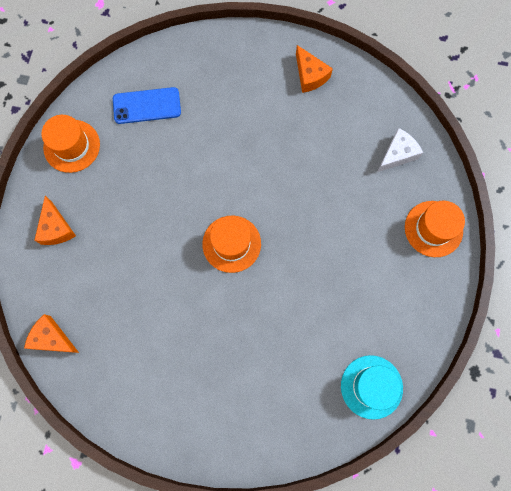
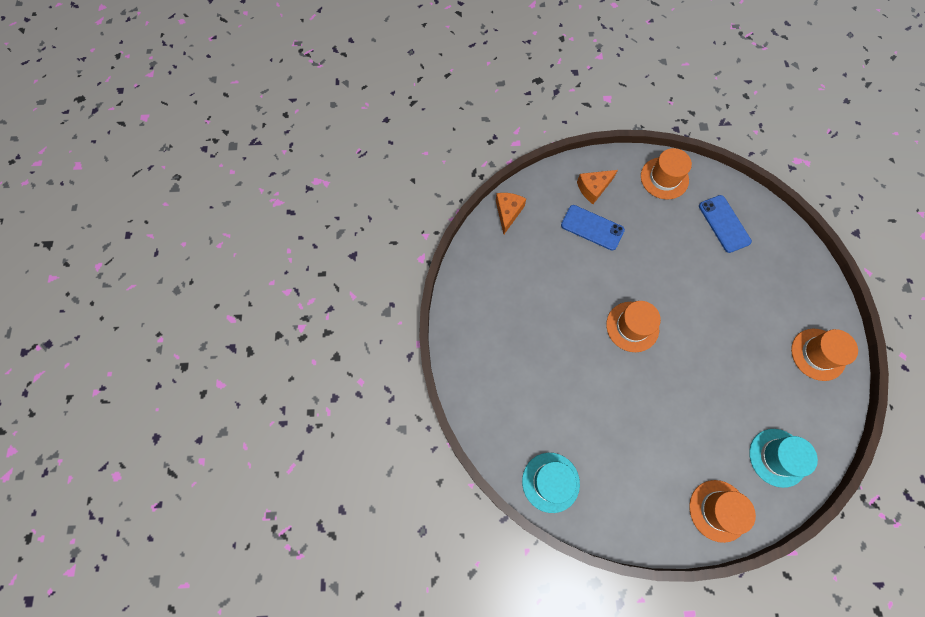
camera: 75 degrees right, 5 degrees down
(104, 246) = (592, 228): none -> blue phone
(310, 75) = (818, 354): orange cheese -> orange hat
(397, 154) = (777, 457): white cheese -> turquoise hat

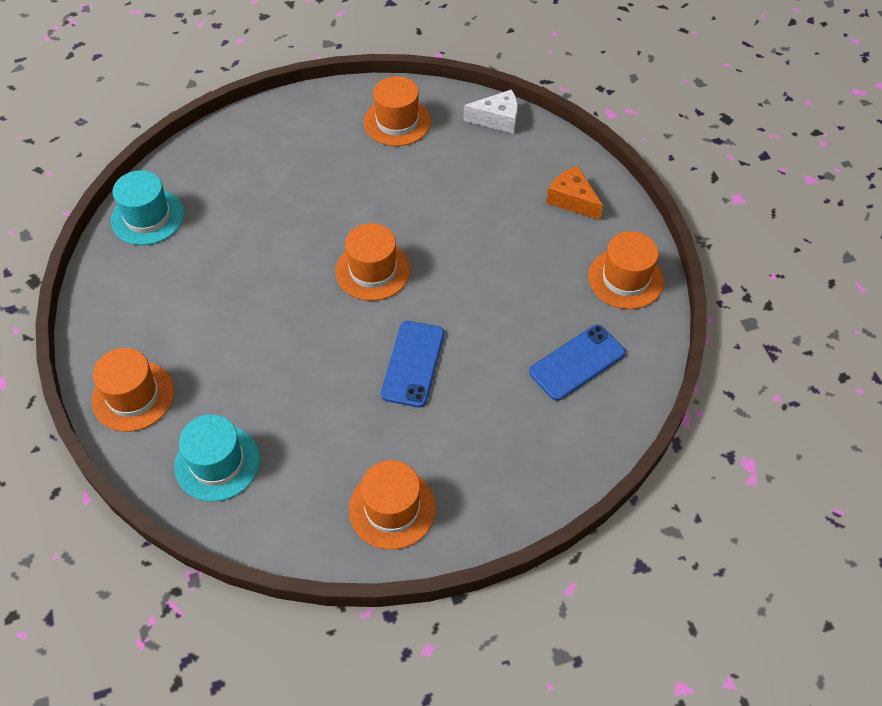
camera: 75 degrees right, 15 degrees down
(493, 279) = (397, 122): none -> orange hat
(508, 212) = (497, 119): orange cheese -> white cheese
(592, 228) = (508, 207): blue phone -> blue phone (413, 364)

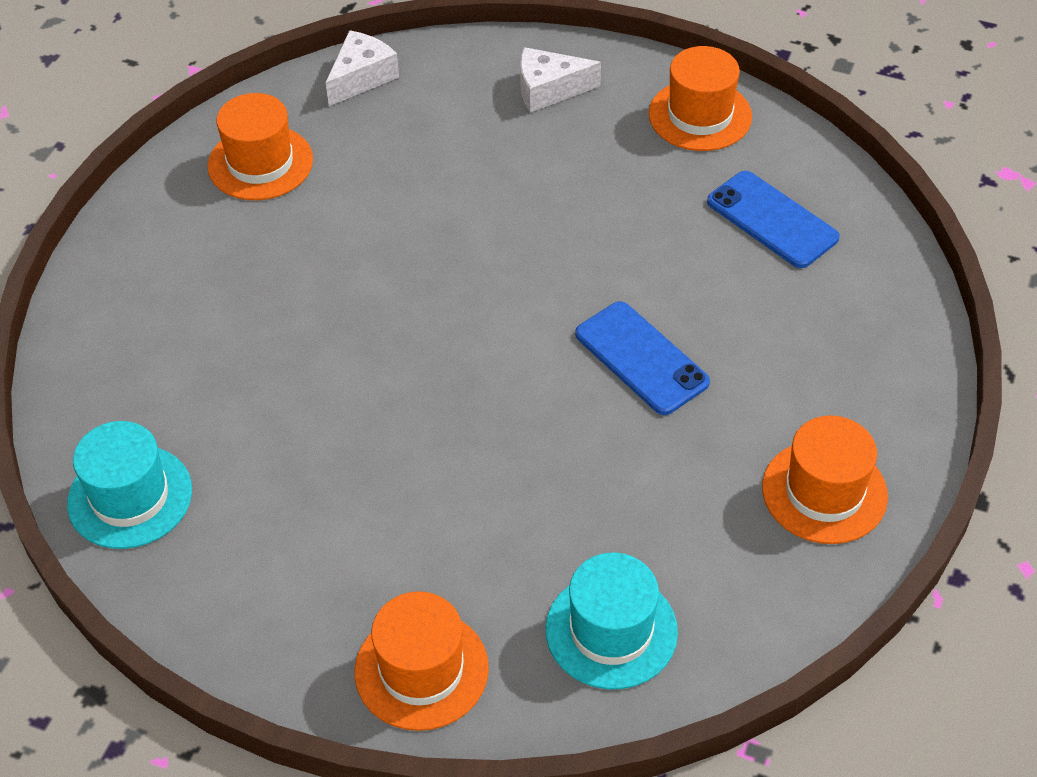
camera: 50 degrees left, 5 degrees down
(373, 270) = (467, 317): orange hat -> none
(572, 200) = (548, 90): orange cheese -> white cheese
(577, 362) = (772, 220): blue phone -> blue phone turned 45 degrees counterclockwise

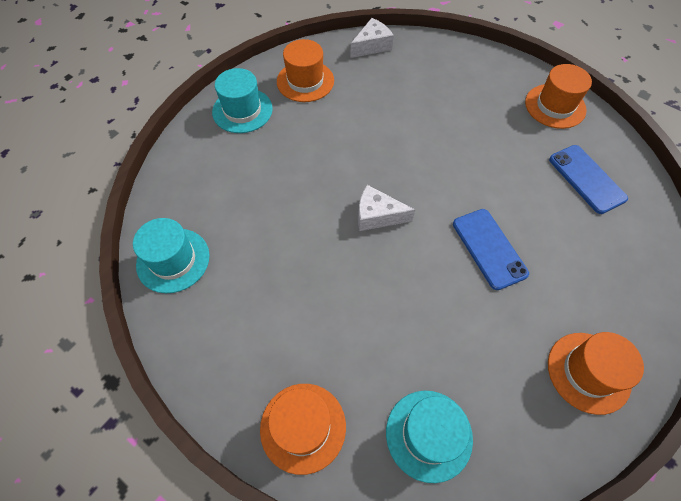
camera: 15 degrees right, 10 degrees up
(163, 236) = (242, 110): none -> turquoise hat
(548, 90) = (471, 73): white cheese -> white cheese (377, 215)

